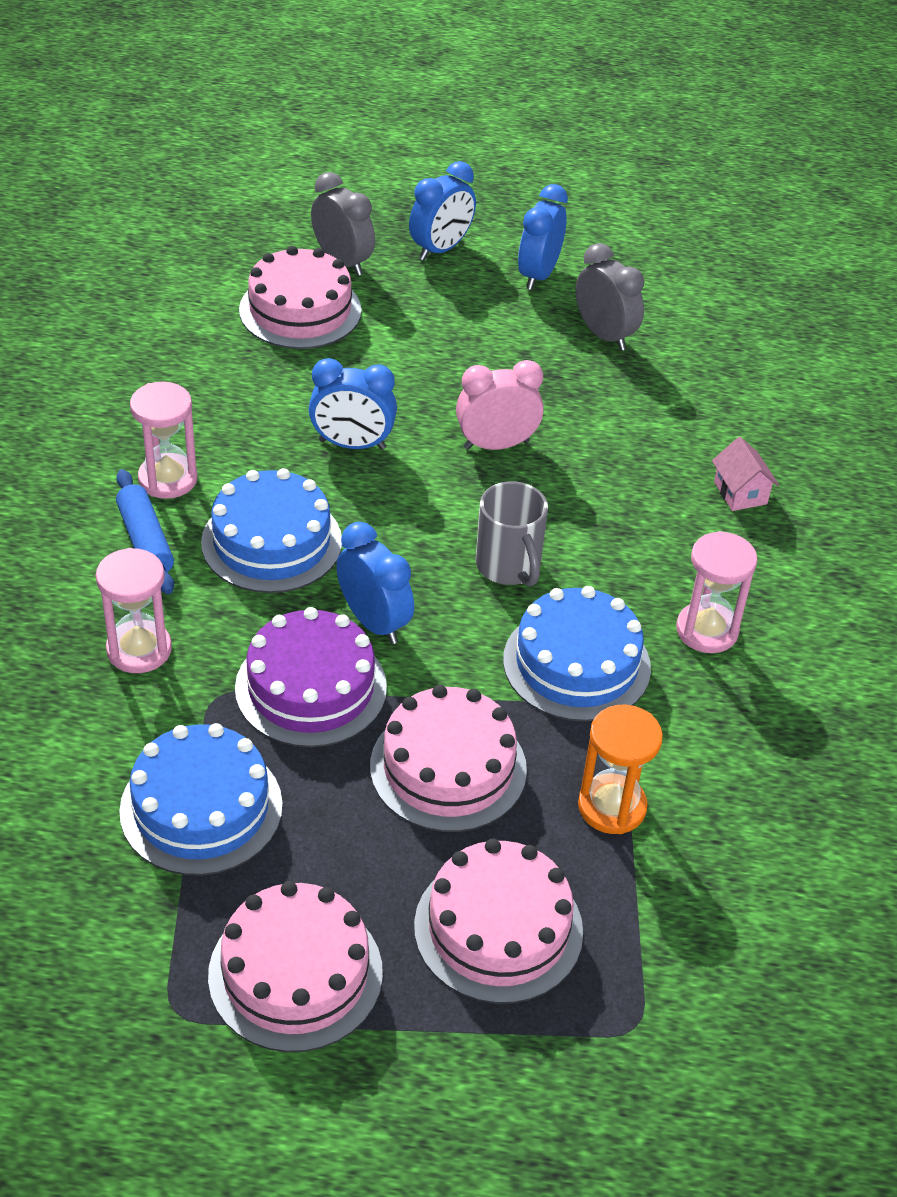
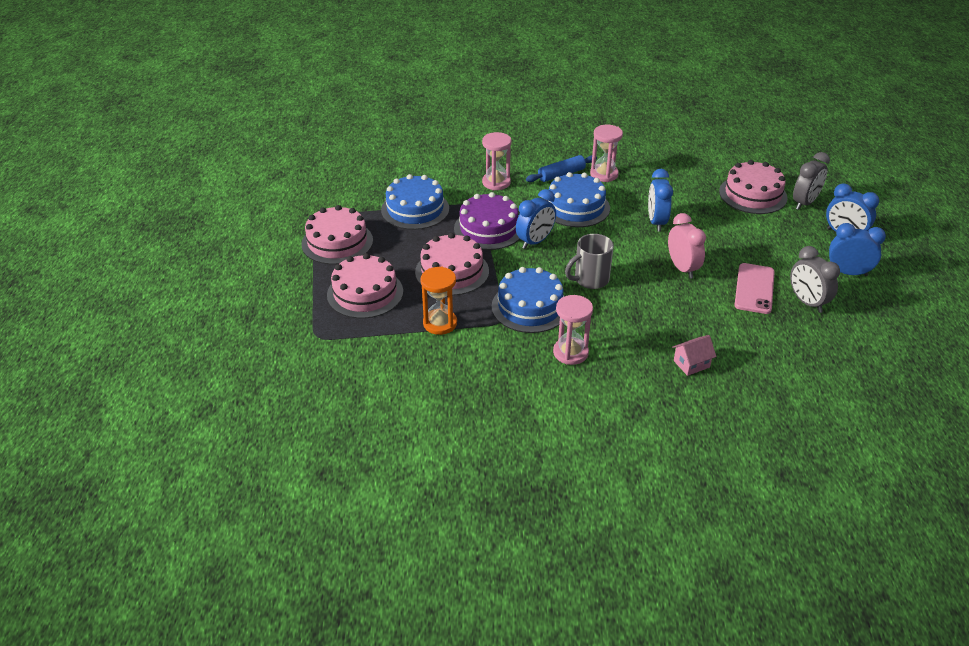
camera: 85 degrees right, 5 degrees down
(563, 379) = (754, 288): none -> pink phone
(604, 335) = (807, 302): grey clock -> grey clock turned 105 degrees clockwise

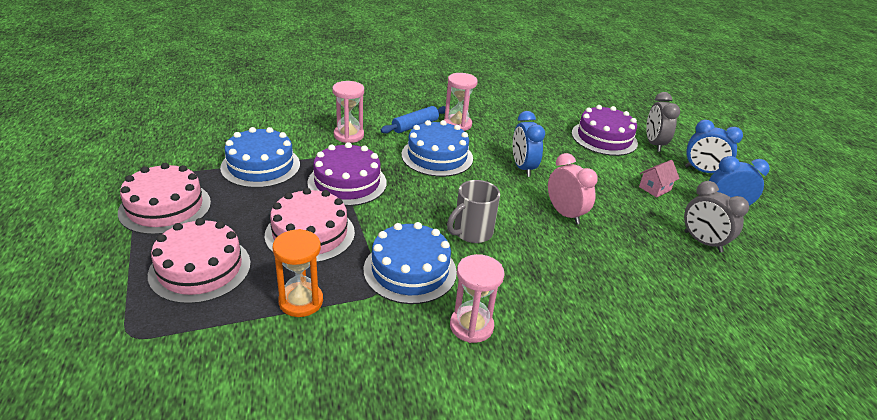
camera: 15 degrees left, 5 degrees down
(535, 241) = (401, 194): blue clock -> none
(691, 364) = (615, 327): pink house -> pink house (654, 188)
(753, 194) = (604, 138): pink cake -> purple cake
(754, 288) = (645, 231): pink phone -> none
(804, 203) = (654, 144): grey clock -> grey clock turned 150 degrees clockwise

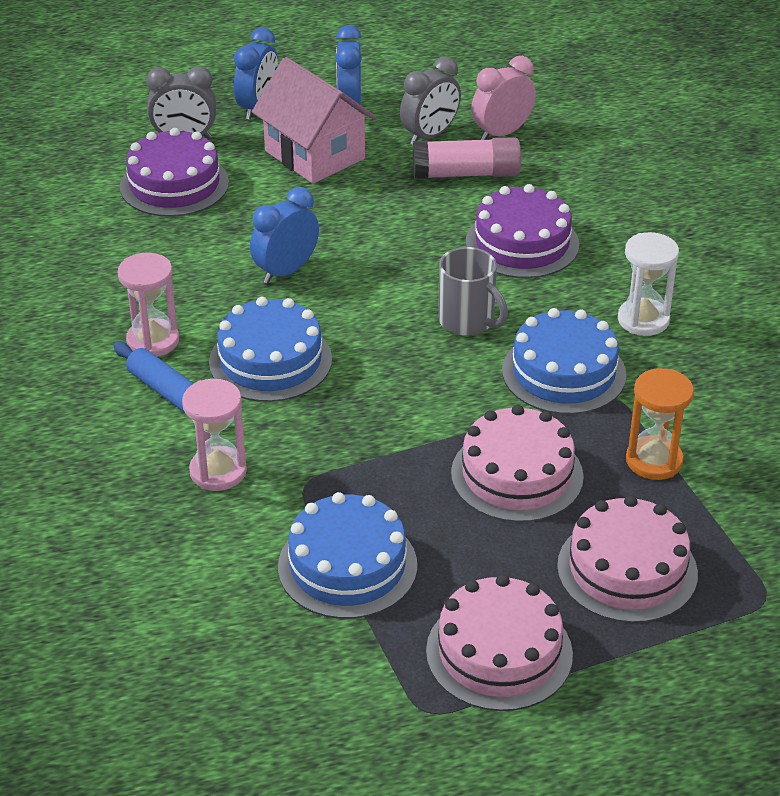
camera: 90 degrees left, 5 degrees up
(347, 182) = (374, 454): purple cake -> purple cake (522, 243)
(471, 326) = (643, 320): pink hourglass -> white hourglass
(522, 168) = (286, 271): blue clock -> blue clock turned 150 degrees clockwise
(565, 214) = (399, 238): pink clock -> pink clock (502, 133)
(654, 188) = (314, 155): pink house -> pink house, size x2.17
(655, 254) = (466, 174): none -> pink glue stick

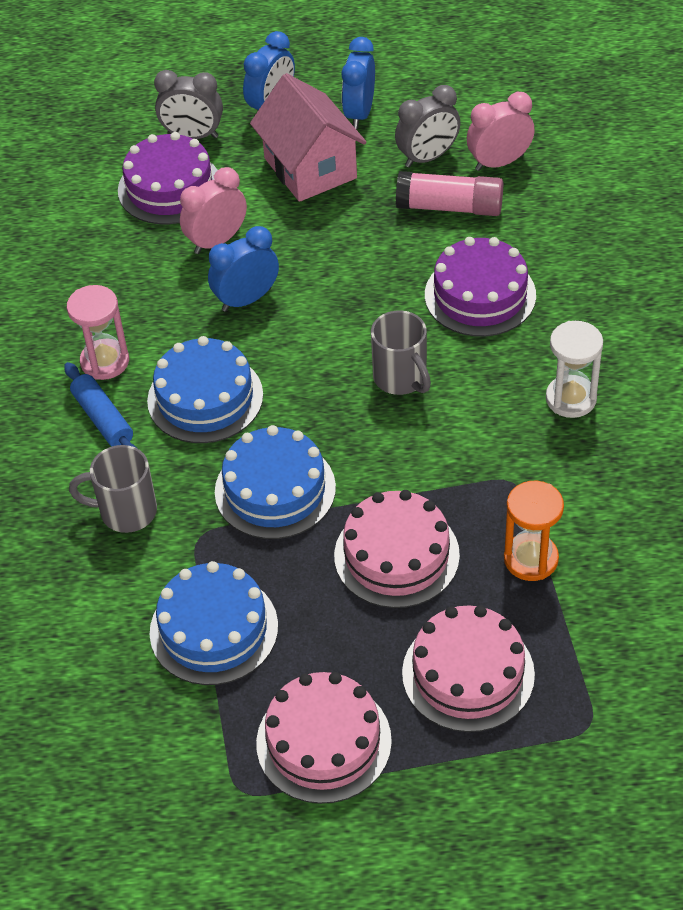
camera: 15 degrees right, 10 degrees up
(218, 471) = (126, 511): pink hourglass -> grey mug
(238, 225) = (217, 241): none -> pink clock
(564, 372) = (475, 448): blue cake -> blue cake (275, 489)

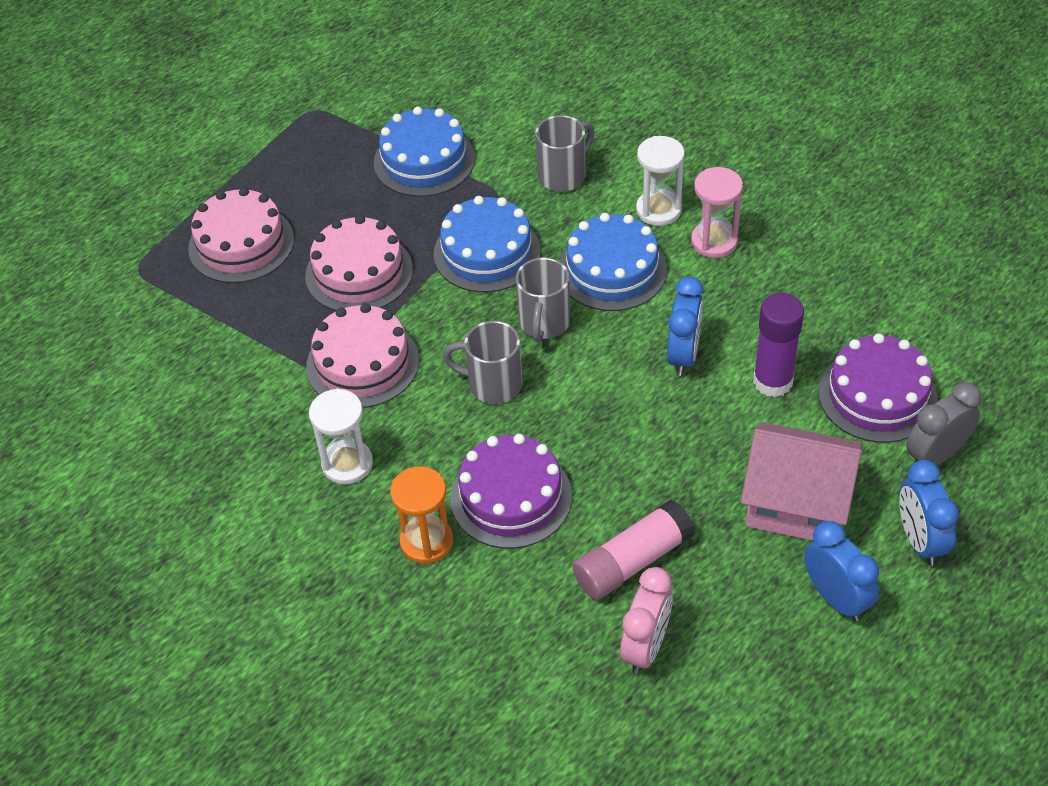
camera: 135 degrees right, 0 degrees up
(103, 419) = (658, 210): blue rolling pin -> white hourglass
(217, 241) = (772, 381): pink clock -> purple glue stick
(308, 395) = (544, 323): none -> grey mug
(323, 742) = (292, 157): pink cake -> pink cake (362, 363)
(428, 157) = (714, 599): grey clock -> none
(531, 559) = (265, 332): orange hourglass -> orange hourglass (426, 541)

